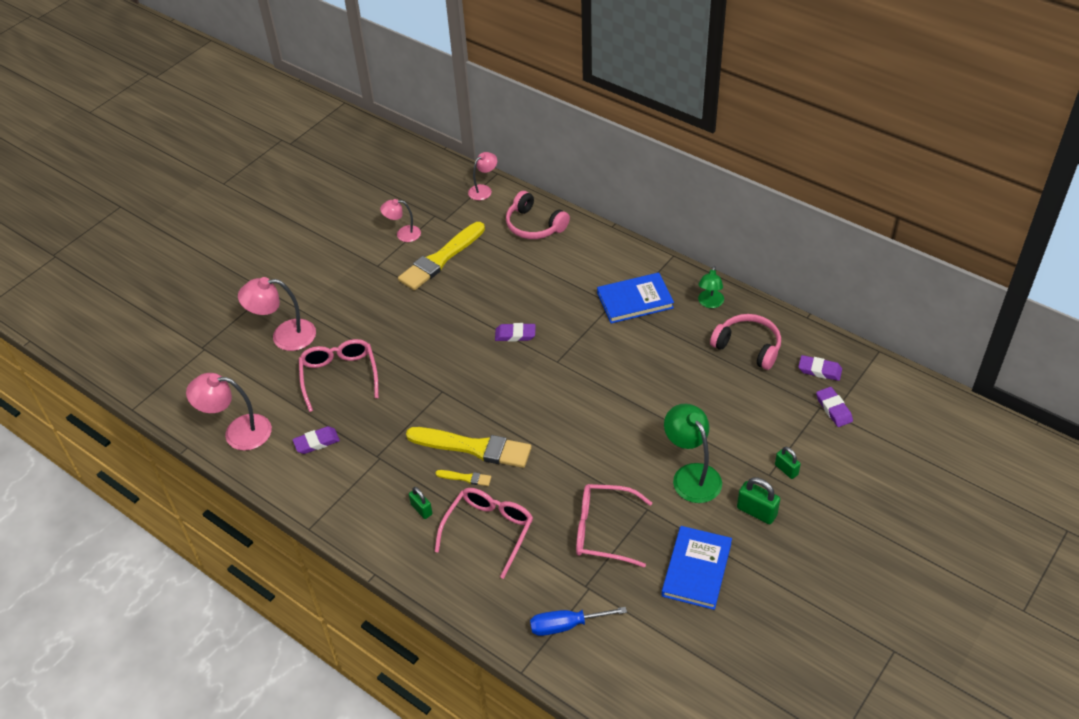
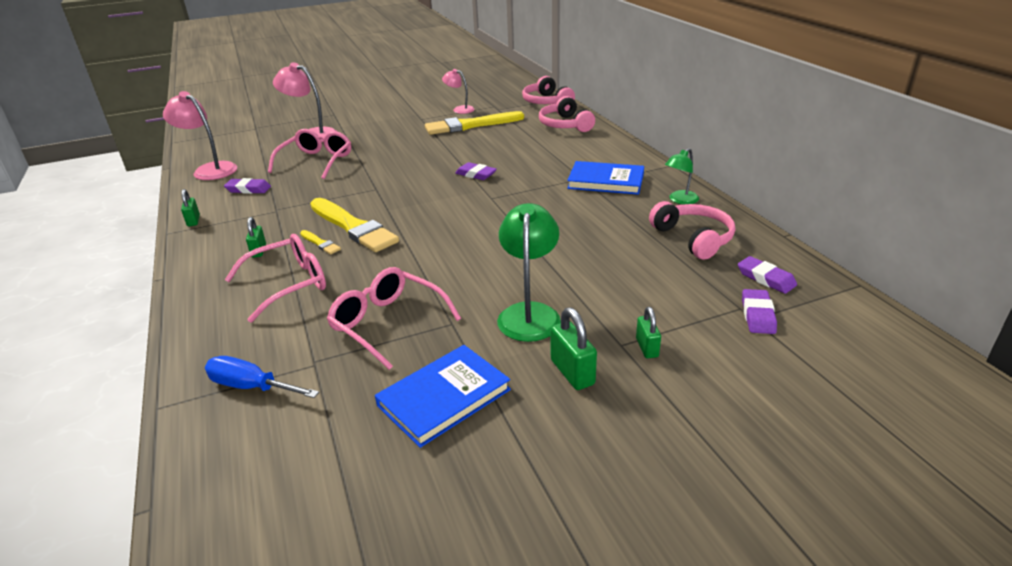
camera: 30 degrees right, 15 degrees down
(315, 503) = (193, 221): none -> green padlock
(483, 190) = (546, 102): pink lamp -> pink headphones

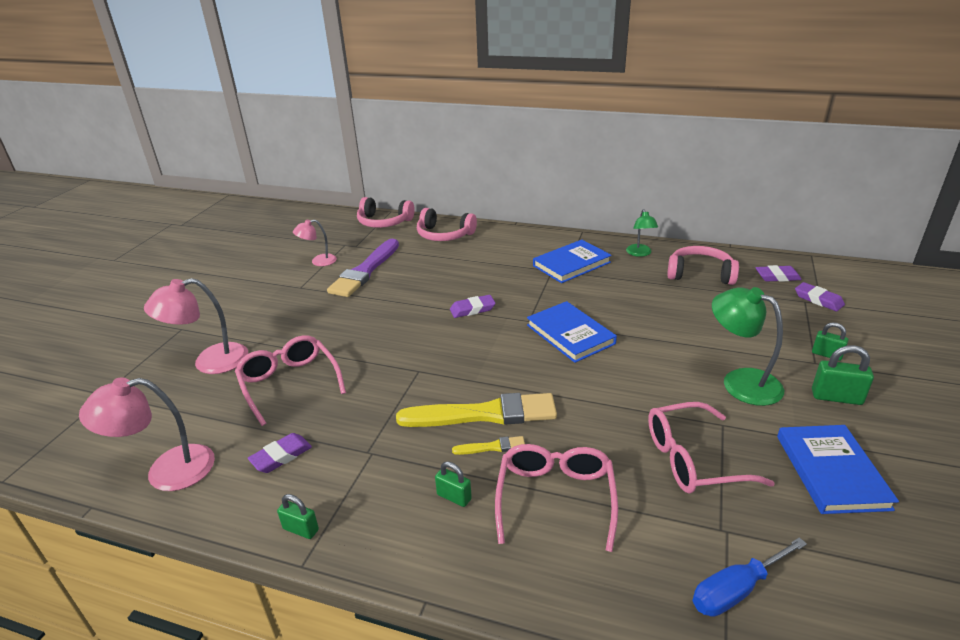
camera: 50 degrees left, 0 degrees up
(470, 125) = (365, 271): yellow brush -> purple brush
(495, 219) = (570, 334): none -> blue book

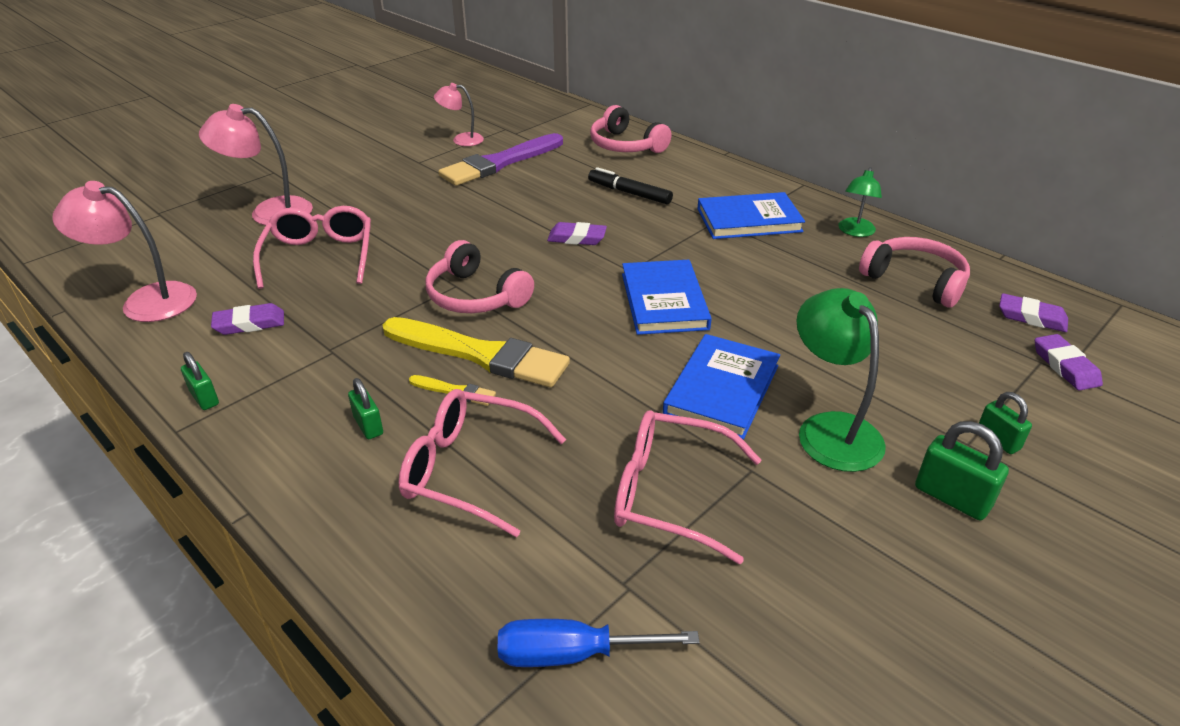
camera: 25 degrees right, 5 degrees up
(384, 222) = (571, 114): pink headphones -> pink headphones (475, 296)
(478, 267) = (629, 193): none -> black marker
(555, 498) = (469, 469): pink glasses -> pink glasses turned 105 degrees counterclockwise
(831, 471) = (842, 581): blue book -> blue book (721, 389)

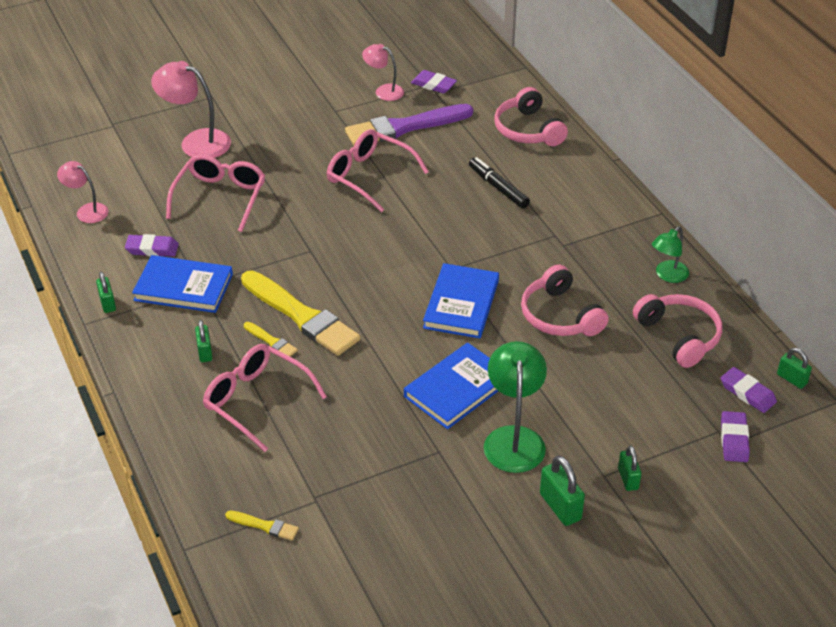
camera: 20 degrees right, 5 degrees up
(146, 301) = (87, 211): pink lamp -> pink lamp, size x0.60
(475, 296) = (320, 264): pink headphones -> pink headphones (559, 316)
(572, 654) = (264, 526): blue screwdriver -> yellow brush
(577, 238) = (427, 226): purple eraser -> purple eraser (433, 85)
(669, 494) = (375, 452): pink glasses -> pink glasses (369, 176)
(749, 220) = (583, 241): blue book -> blue book (183, 287)
(1059, 294) = (791, 379): none -> green padlock

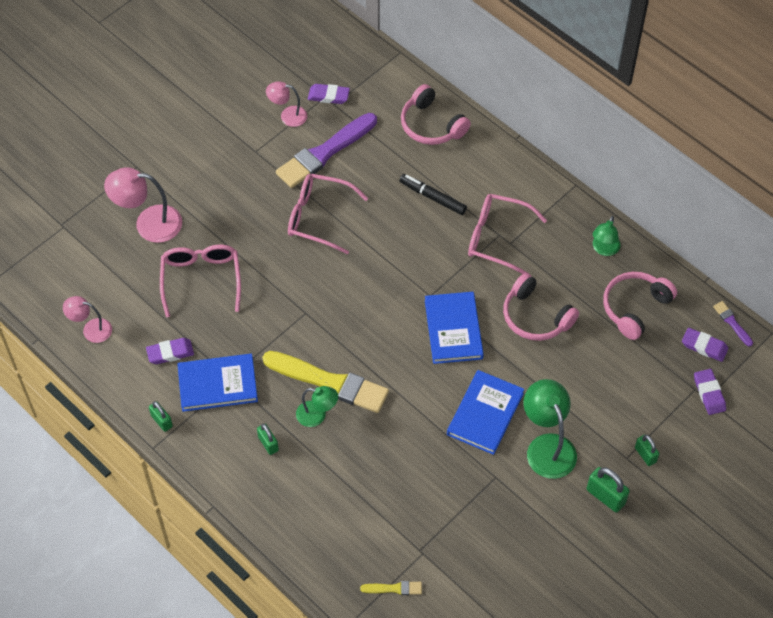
camera: 20 degrees left, 15 degrees up
(256, 400) = (333, 477): pink glasses -> pink glasses (497, 238)
(271, 341) = (317, 415): yellow brush -> green lamp
(679, 336) = (634, 307): pink headphones -> pink headphones turned 90 degrees counterclockwise
(791, 379) = (732, 322): green padlock -> purple brush

